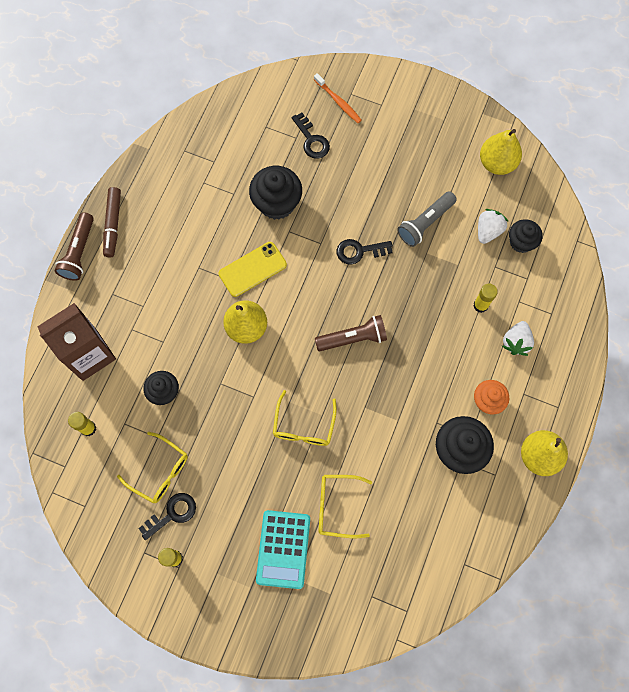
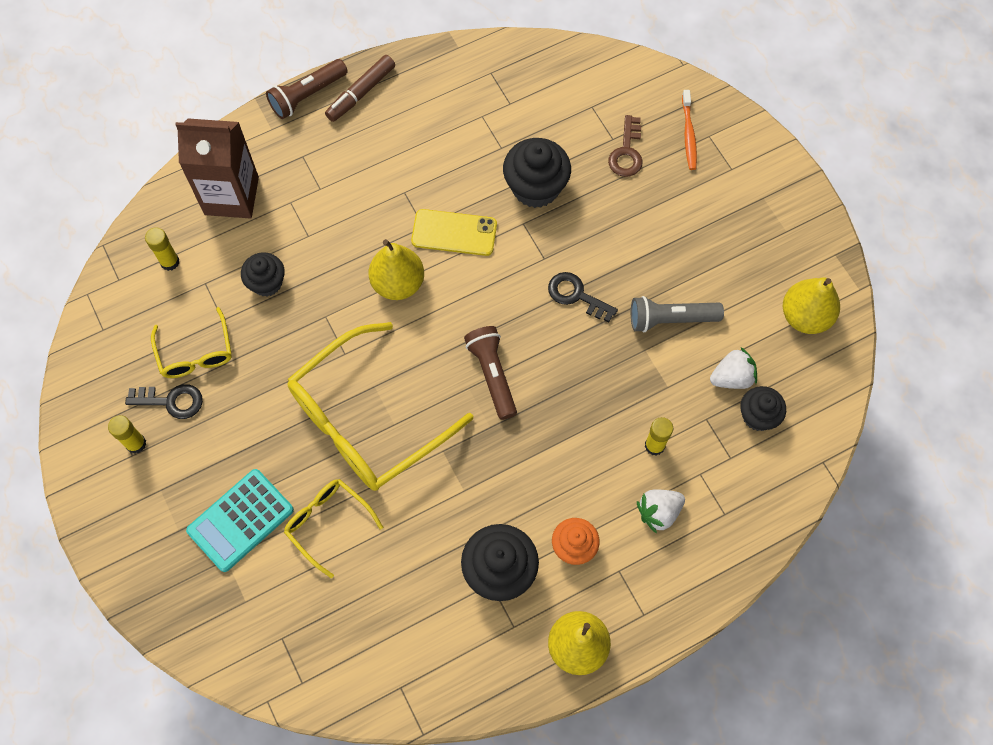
camera: 40 degrees right, 5 degrees down
(304, 426) = (366, 420): yellow glasses -> yellow glasses, size x1.98
(311, 140) = (626, 152): black key -> brown key
(353, 338) = (492, 375): brown flashlight -> brown flashlight turned 135 degrees counterclockwise

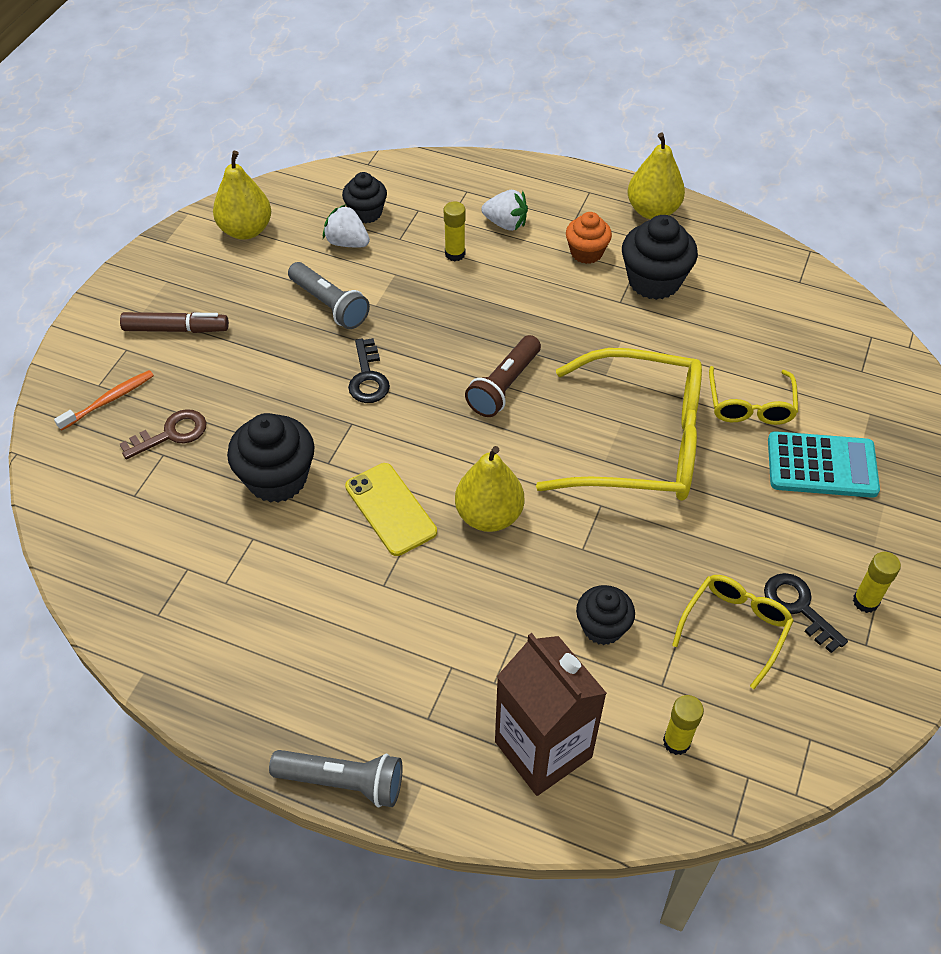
camera: 130 degrees left, 15 degrees down
(307, 95) = (343, 782): brown flashlight -> grey flashlight
(361, 93) = (291, 725): brown marker -> brown marker (176, 329)

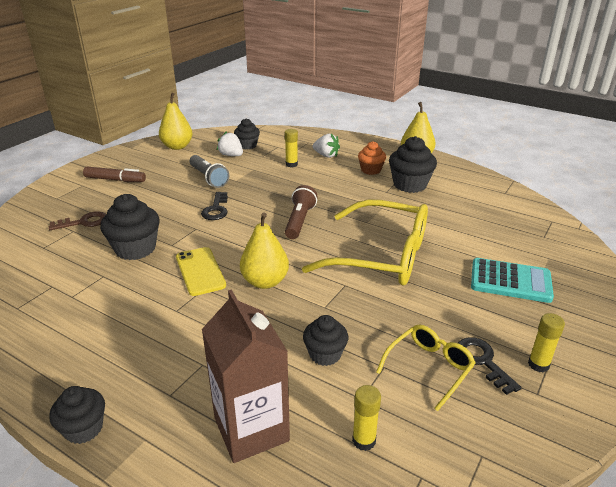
camera: 10 degrees right, 20 degrees down
(109, 400) = (58, 204): orange toothbrush -> none
(343, 782) = (84, 428): grey flashlight -> black cupcake
(504, 386) = (299, 221): brown flashlight -> brown flashlight turned 150 degrees clockwise
(750, 405) = (462, 245): yellow glasses -> none

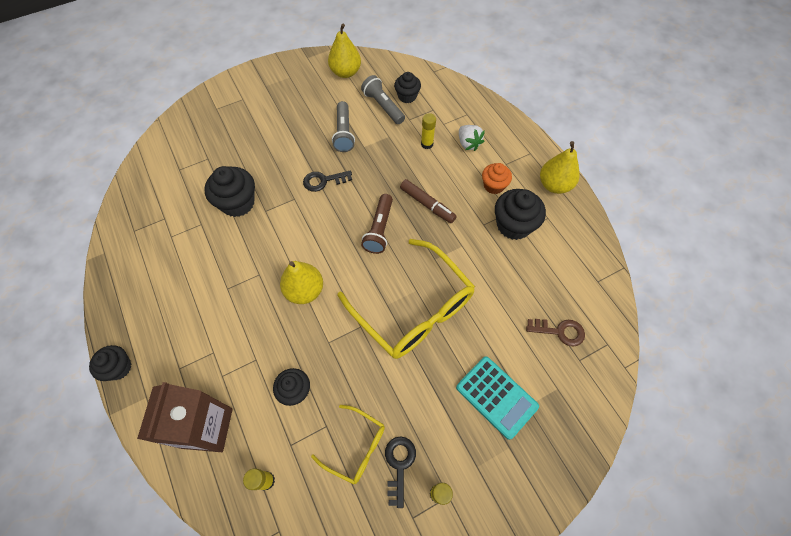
camera: 30 degrees right, 30 degrees up
(84, 222) = (219, 151): brown key -> brown key (559, 331)
(115, 180) = (270, 102): brown marker -> brown marker (427, 204)
(200, 271) = (267, 254): yellow phone -> none
(216, 209) = (323, 181): black key -> black key turned 45 degrees clockwise
(231, 155) = (383, 106): white strawberry -> grey flashlight
(299, 221) = (379, 229): brown flashlight -> brown flashlight turned 150 degrees clockwise
(429, 368) = (356, 447): yellow glasses -> yellow glasses turned 45 degrees clockwise

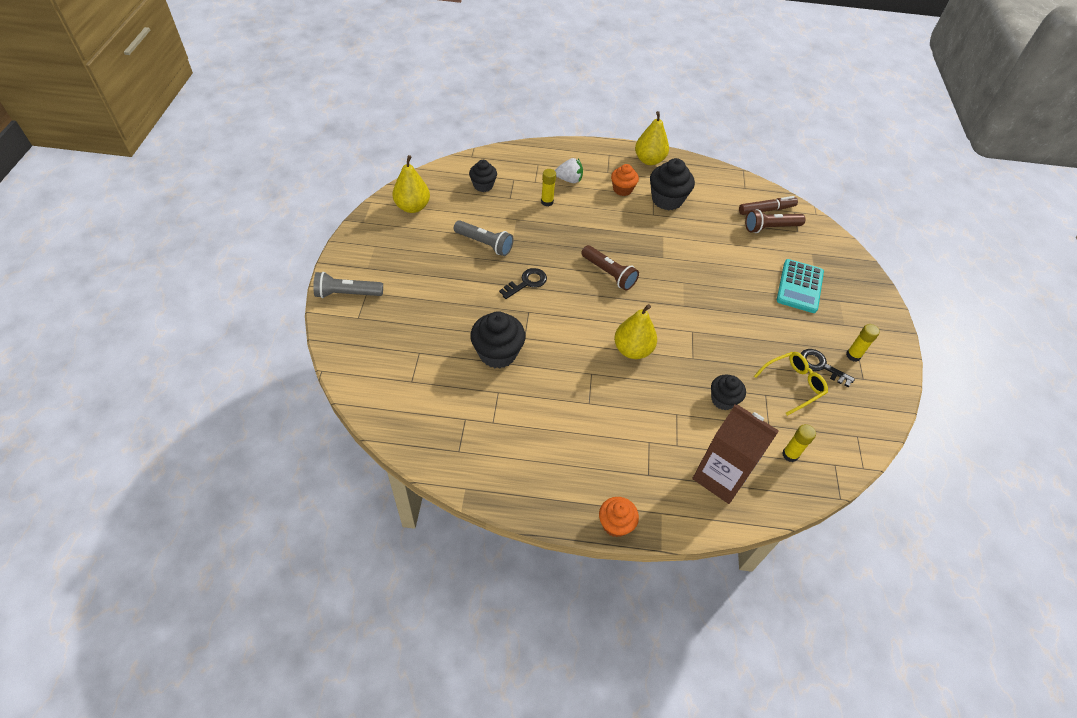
camera: 60 degrees left, 10 degrees down
(119, 367) = (615, 524): black cupcake -> orange cupcake
(323, 181) = (526, 283): black key -> black key turned 150 degrees counterclockwise
(383, 106) = (479, 205): grey flashlight -> grey flashlight (347, 294)
(413, 309) = (699, 292): yellow glasses -> none
(427, 204) = (608, 234): brown marker -> brown marker (766, 210)
(496, 397) = (799, 286): turquoise calculator -> turquoise calculator turned 120 degrees clockwise
(559, 331) = (770, 228): brown key -> brown flashlight

